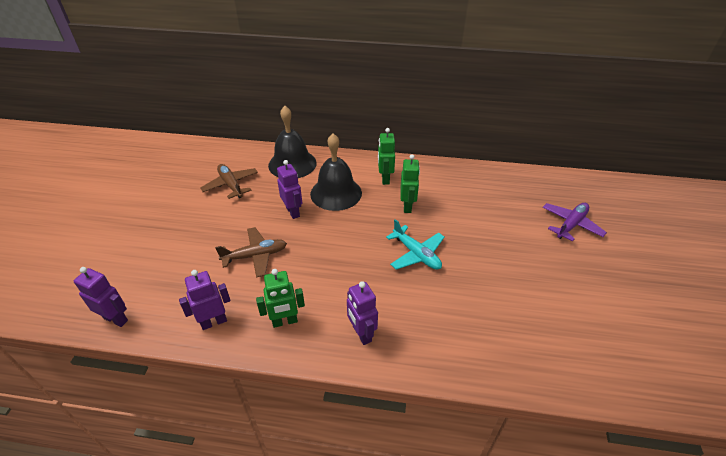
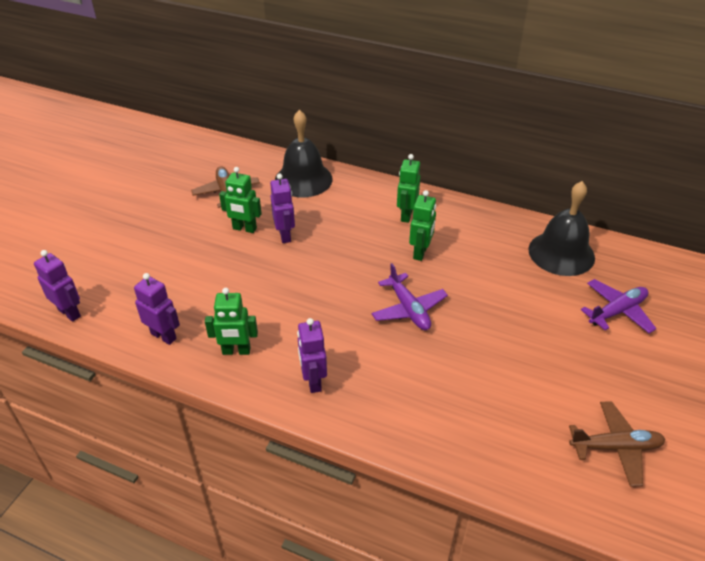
camera: 15 degrees right, 0 degrees up
(214, 322) = (164, 336): purple robot -> purple robot turned 45 degrees clockwise
(255, 256) = (228, 276): brown plane -> brown plane (615, 447)
(256, 212) = (244, 229): none -> green robot
(336, 193) = (341, 222): black bell -> black bell (561, 253)
(416, 254) = (408, 309): turquoise plane -> purple plane

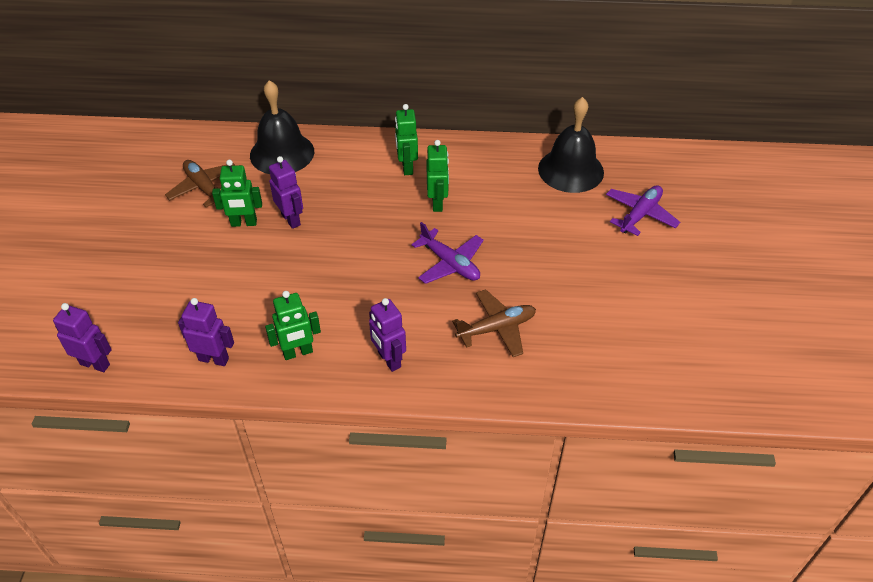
camera: 20 degrees left, 5 degrees up
(615, 447) = (681, 339): brown plane -> brown plane (496, 328)

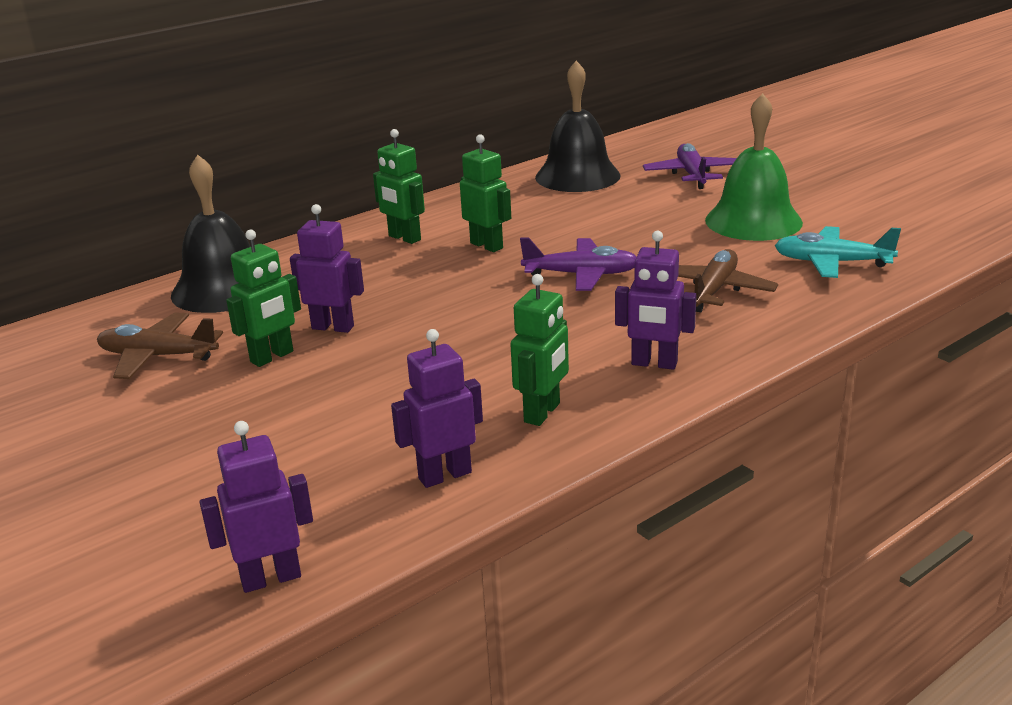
camera: 40 degrees left, 20 degrees down
(596, 356) = (832, 263): none -> turquoise plane
(609, 285) = (753, 221): none -> green bell

